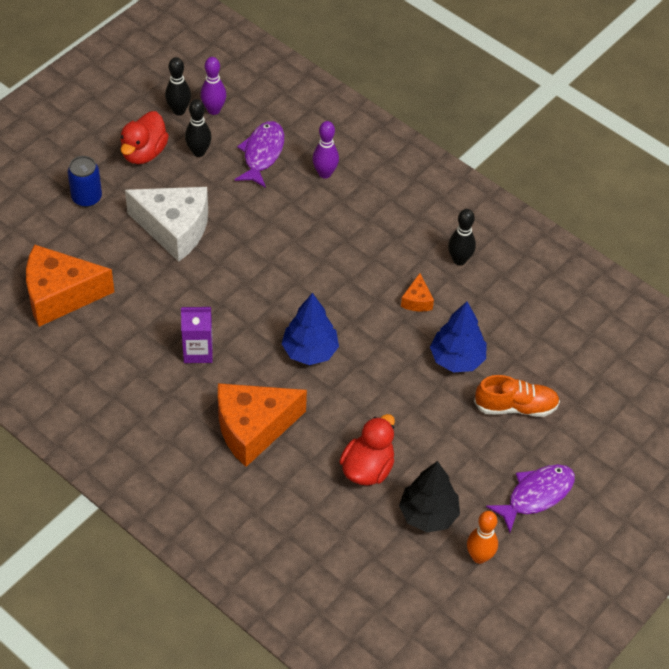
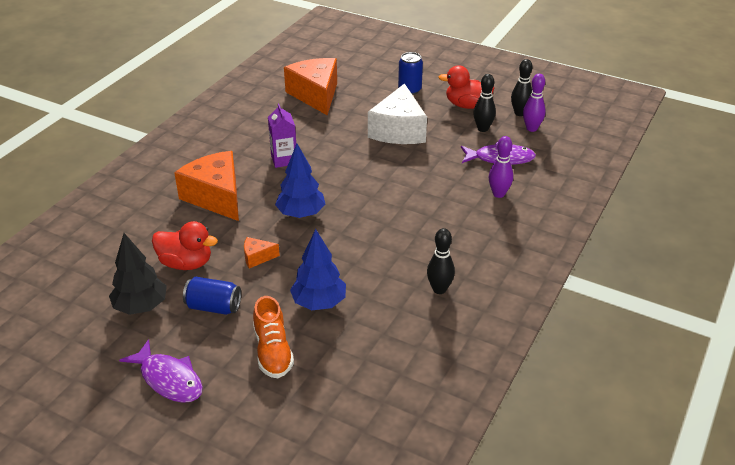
camera: 80 degrees right, 15 degrees down
(417, 300) = (378, 268): orange cheese -> orange cheese (257, 257)
(443, 449) = (213, 307): none -> blue can
(479, 557) = (96, 346): orange bowling pin -> none

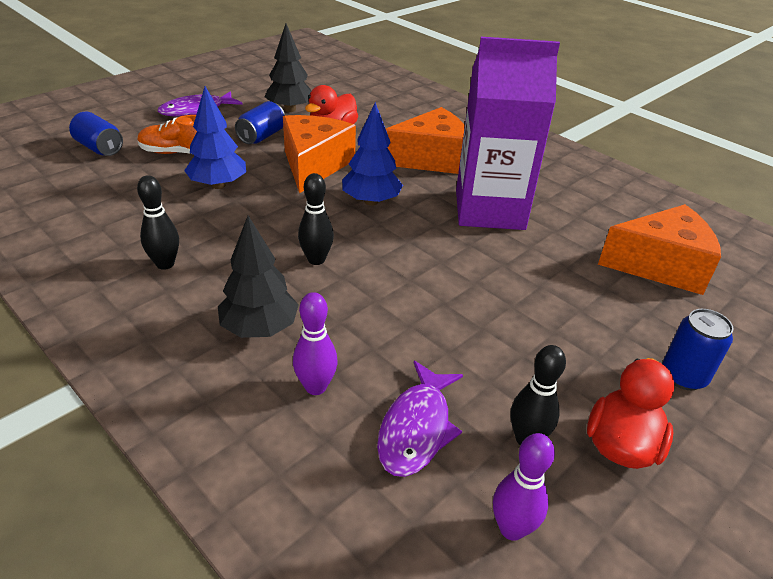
camera: 105 degrees right, 0 degrees up
(257, 257) = (314, 165): orange cheese -> orange cheese, size x2.29
(284, 159) = (489, 210): purple carton -> purple carton, size x2.17
(290, 417) = (99, 148): none -> blue can
(398, 130) = (541, 325): white cheese -> none
(471, 226) = (259, 328): none -> black tree
(519, 113) = (581, 532): black bowling pin -> black bowling pin (316, 260)

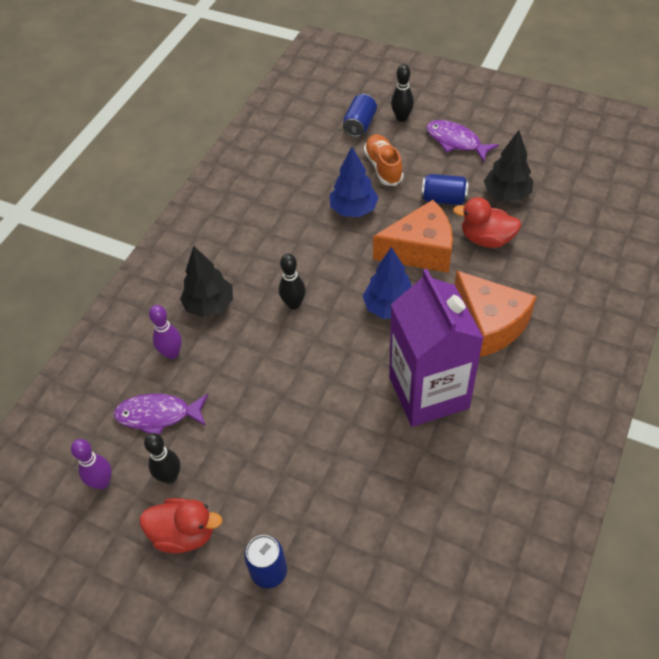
camera: 75 degrees right, 15 degrees up
(165, 264) = (248, 231): black bowling pin -> black bowling pin (401, 118)
(660, 266) = (415, 545): orange cheese -> none

